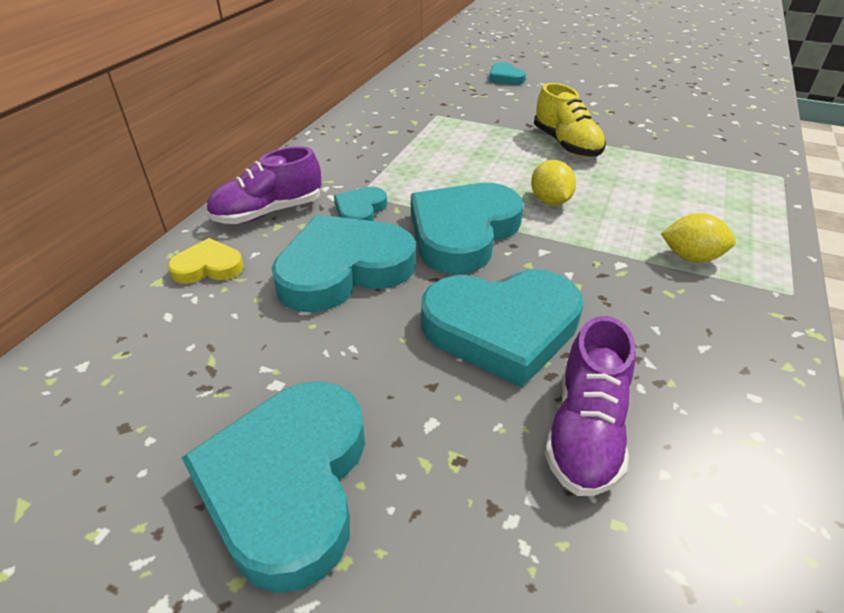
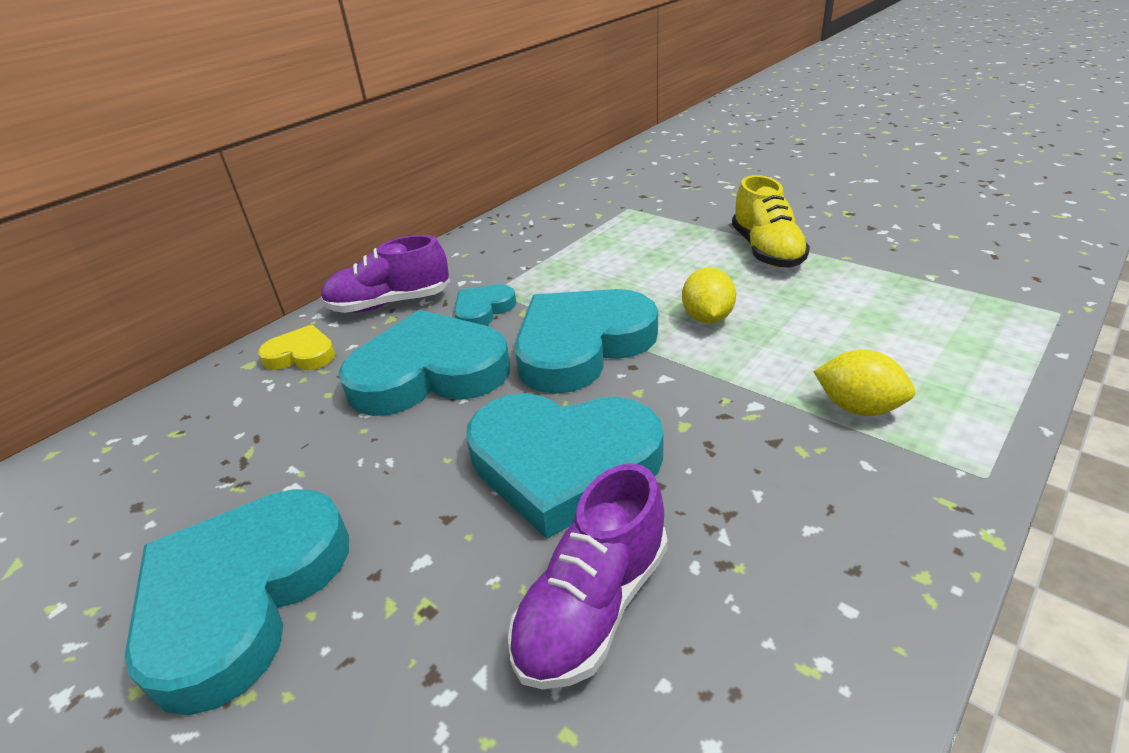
camera: 20 degrees right, 5 degrees down
(505, 78) = (734, 168): turquoise heart -> none

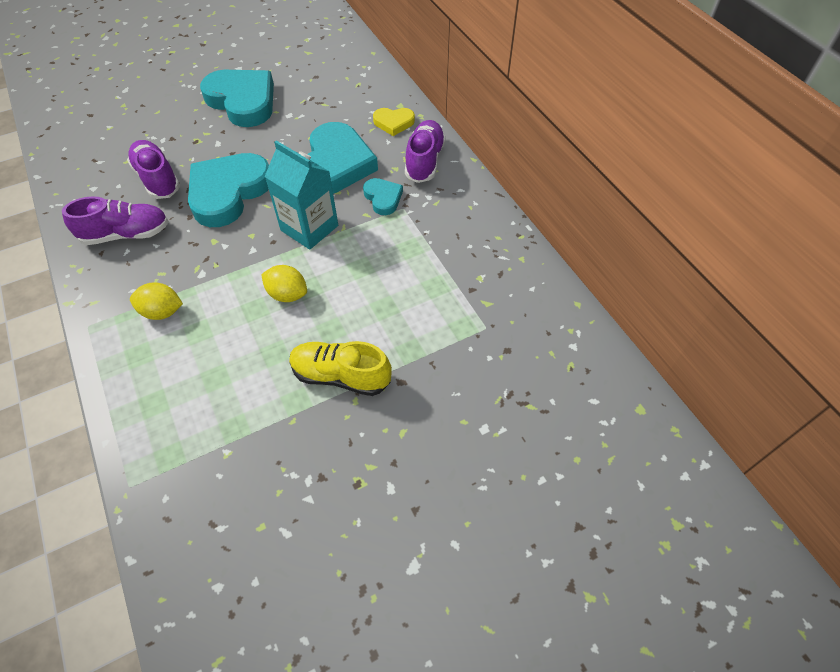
camera: 110 degrees right, 20 degrees up
(301, 355) = (393, 123): yellow heart -> yellow heart turned 60 degrees clockwise
(581, 345) = (309, 228): turquoise heart -> turquoise carton
(777, 556) = (126, 234): none -> purple shoe
(858, 407) = (162, 312): yellow lemon -> yellow lemon turned 45 degrees clockwise

